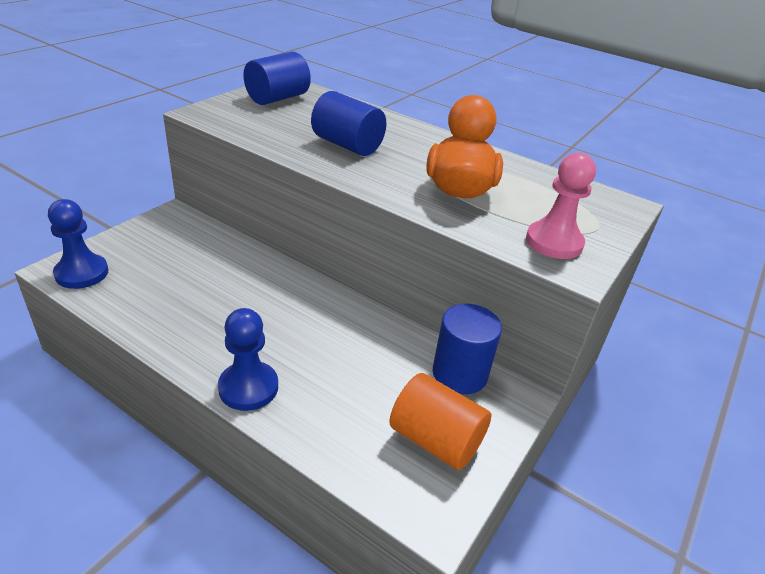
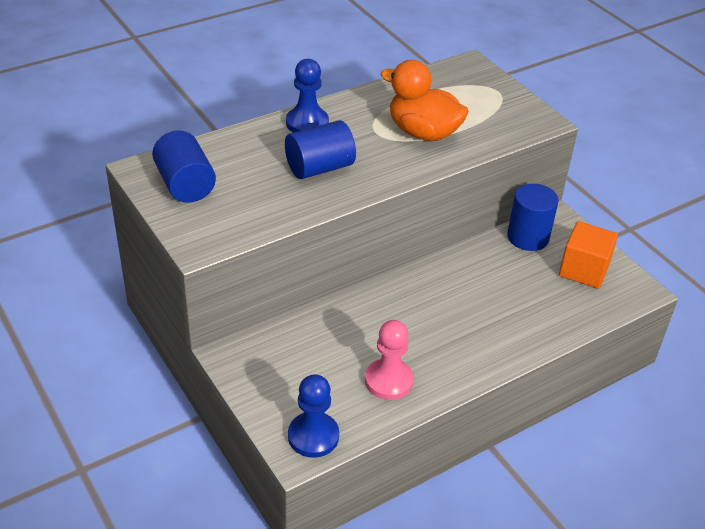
camera: 65 degrees left, 5 degrees up
(248, 387) = (508, 349): blue pawn -> blue pawn (307, 123)
(435, 440) = (583, 270): orange cylinder -> orange cube
(554, 242) = (510, 118): pink pawn -> pink pawn (388, 381)

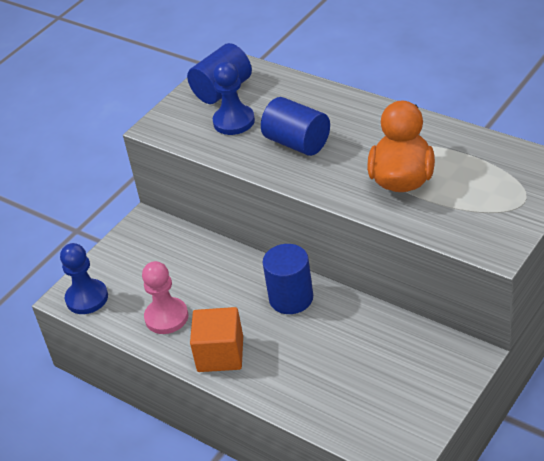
camera: 75 degrees right, 0 degrees up
(307, 123) = (356, 111): blue pawn -> blue pawn (234, 121)
(528, 237) = (421, 343): blue cylinder -> blue cylinder (291, 298)
(583, 270) = (401, 401): orange cube -> orange cube (220, 354)

